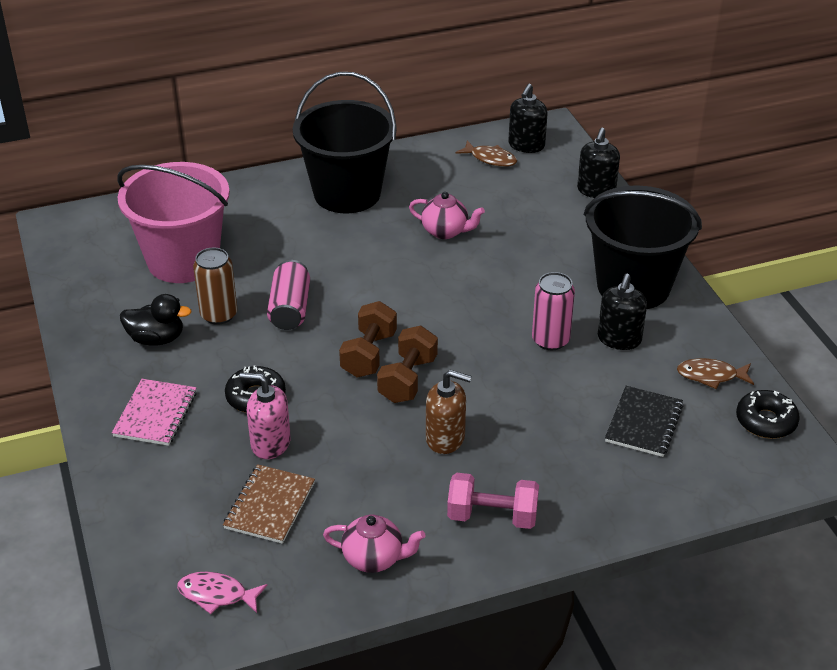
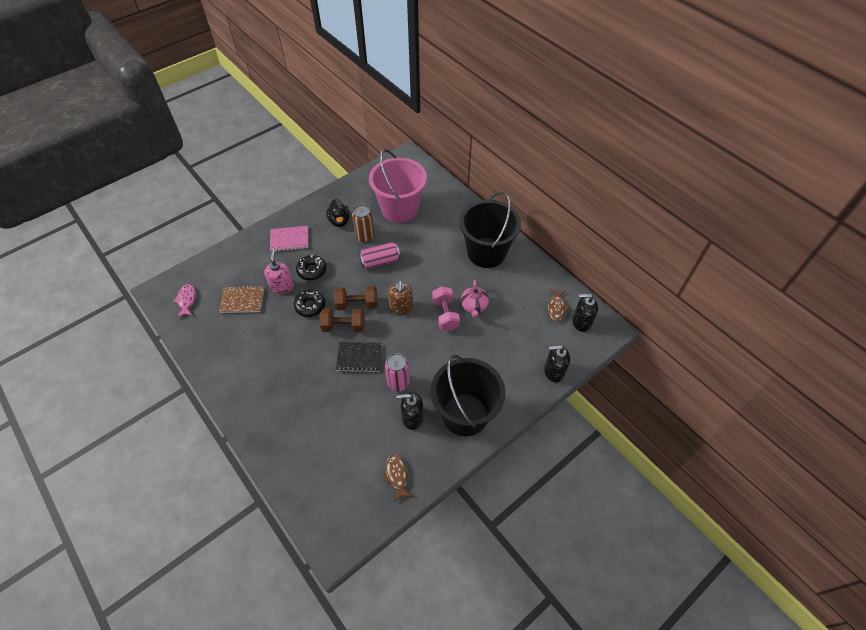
camera: 70 degrees right, 15 degrees up
(374, 558) = (218, 350): pink teapot -> none
(445, 438) = (305, 355): brown soap dispenser -> brown soap dispenser (401, 308)
(492, 516) = (255, 391): pink dumbbell -> pink dumbbell (445, 315)
(644, 423) = (344, 447): black notebook -> black notebook (359, 358)
(766, 421) = (365, 515): black donut -> black donut (310, 306)

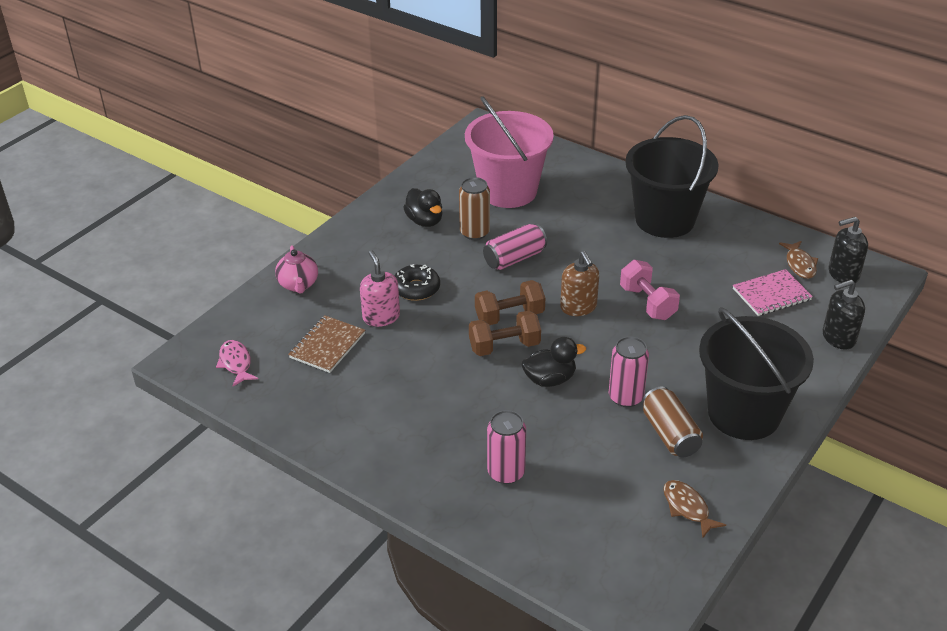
camera: 15 degrees left, 15 degrees down
(242, 300) = (327, 345): brown notebook -> brown notebook turned 45 degrees counterclockwise
(289, 239) = (359, 257): pink notebook -> pink notebook (771, 294)
(302, 419) = (506, 472): none -> pink can
(310, 306) = (438, 332): black donut -> none
(359, 358) = (550, 379): black notebook -> black duck
(412, 418) = (670, 434): black soap dispenser -> brown can
(474, 306) = (683, 285): pink teapot -> pink teapot (298, 285)

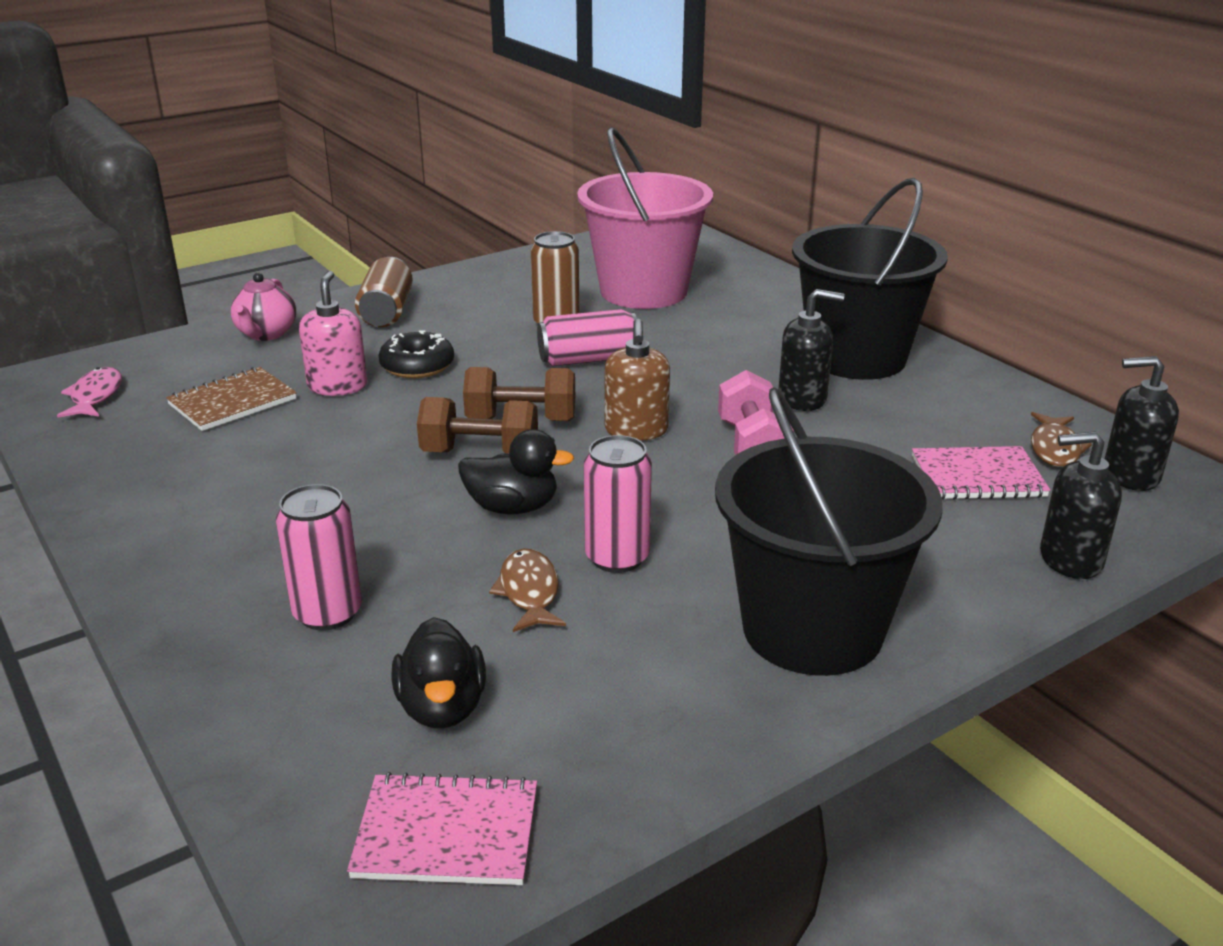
camera: 20 degrees right, 10 degrees down
(425, 221) = (499, 301): black duck -> black duck (442, 707)
(652, 567) = (447, 833): none -> pink notebook
(653, 260) = (802, 398): none -> black soap dispenser
(670, 434) = (652, 627): brown can -> brown can (386, 312)
(687, 508) = (595, 750): brown fish -> brown fish (529, 592)

